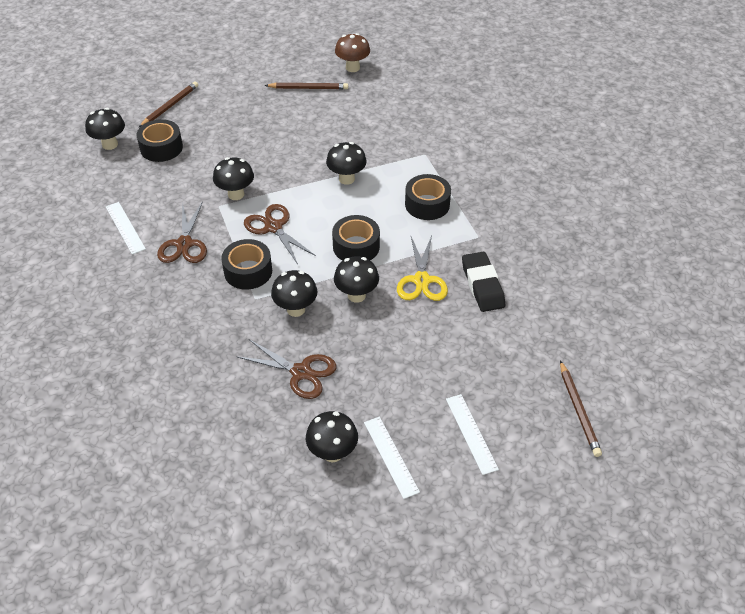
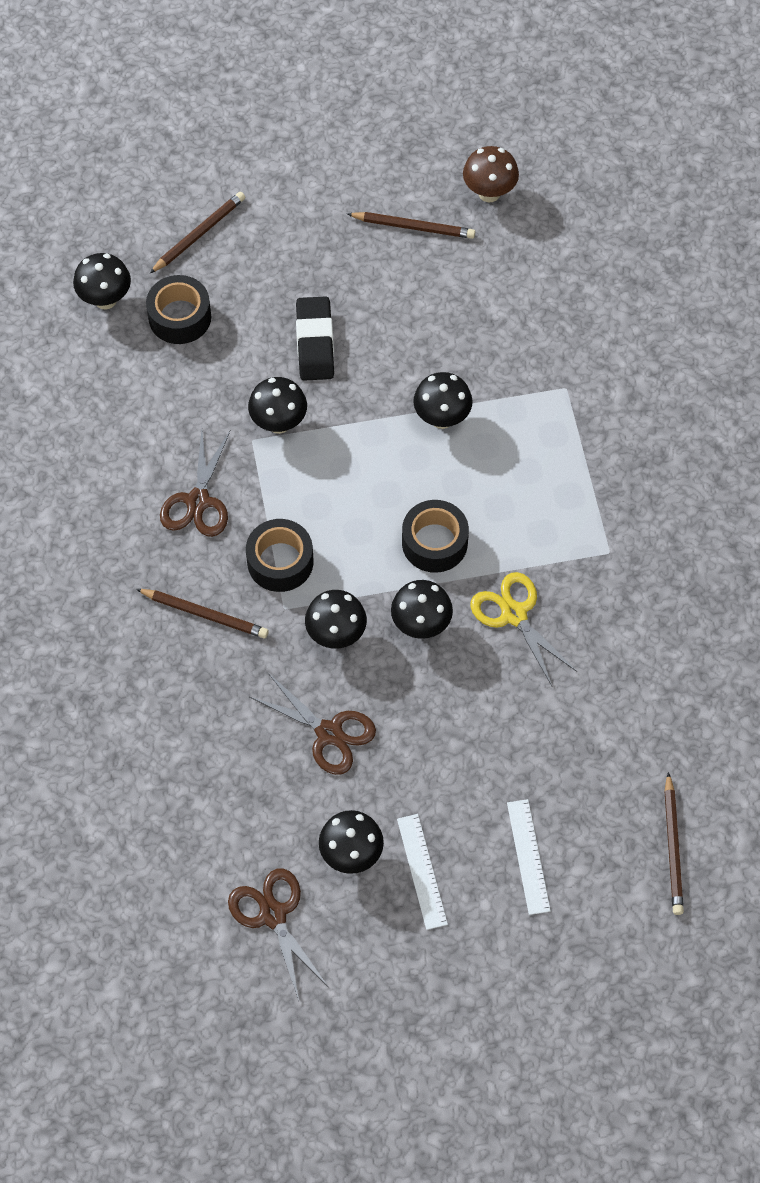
camera: 10 degrees right, 15 degrees up
(125, 227) = (118, 459): white ruler -> none
(196, 310) = (204, 614): none -> brown pencil
(273, 227) = (325, 491): brown scissors -> brown scissors (273, 915)
(421, 280) = (514, 614): yellow scissors -> yellow scissors turned 135 degrees clockwise
(427, 204) = (549, 483): black tape -> none
(482, 285) = (596, 635): black eraser -> black eraser (315, 342)

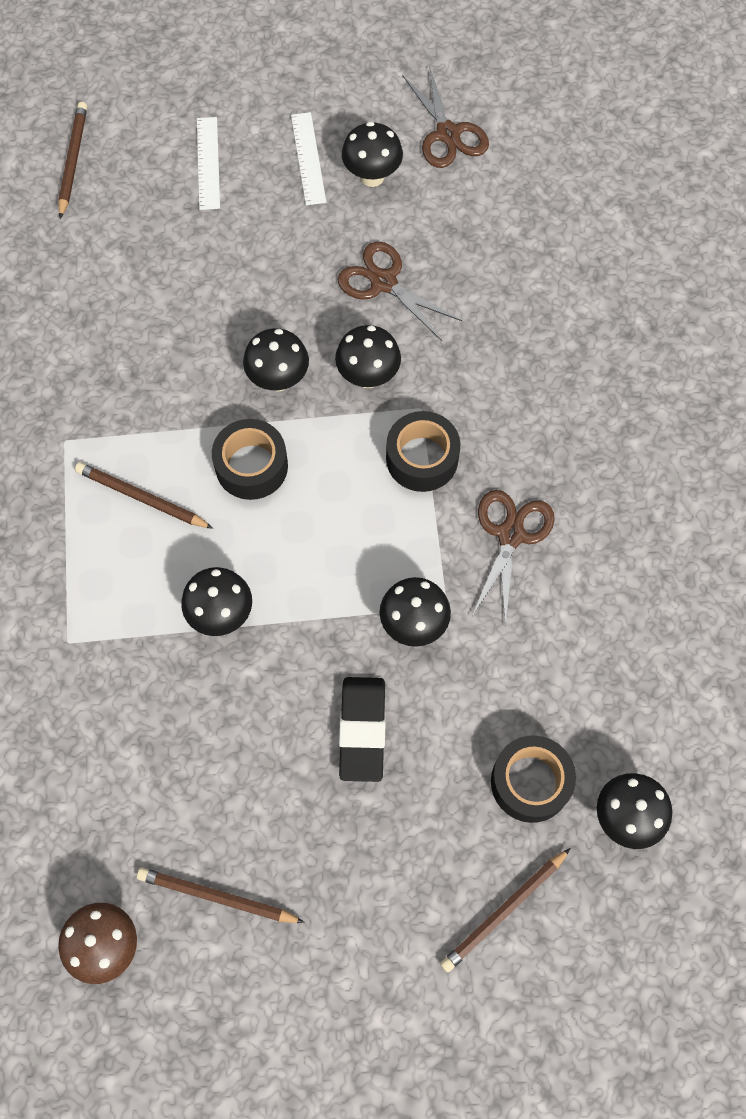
camera: 175 degrees left, 5 degrees up
(204, 614) = (505, 408): brown pencil -> brown pencil (142, 498)
(514, 614) = (179, 383): yellow scissors -> none

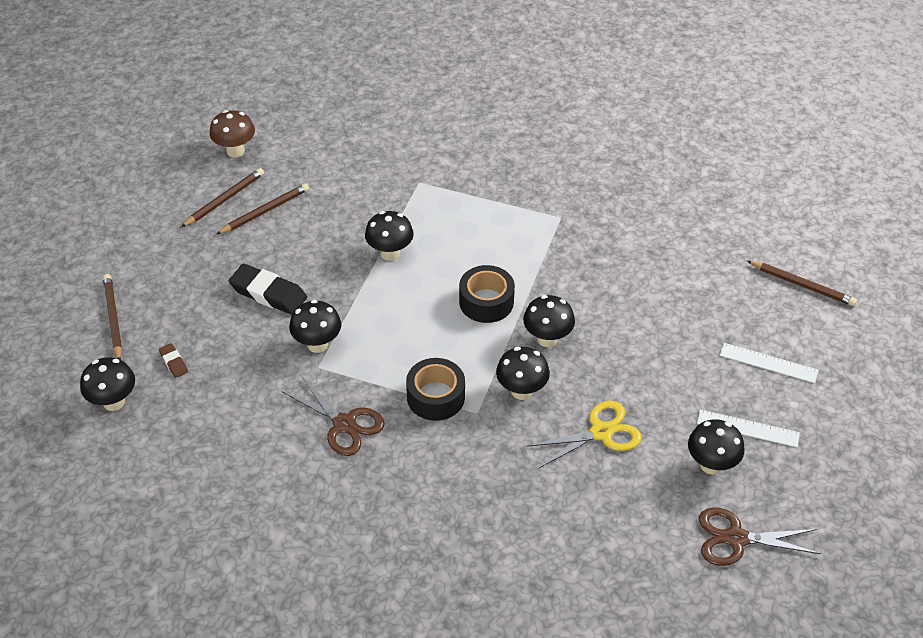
camera: 115 degrees right, 20 degrees down
(142, 498) = (496, 241): brown pencil -> brown pencil (265, 211)
(383, 282) = (601, 432): brown scissors -> yellow scissors
(530, 782) = (174, 362): black tape -> brown eraser

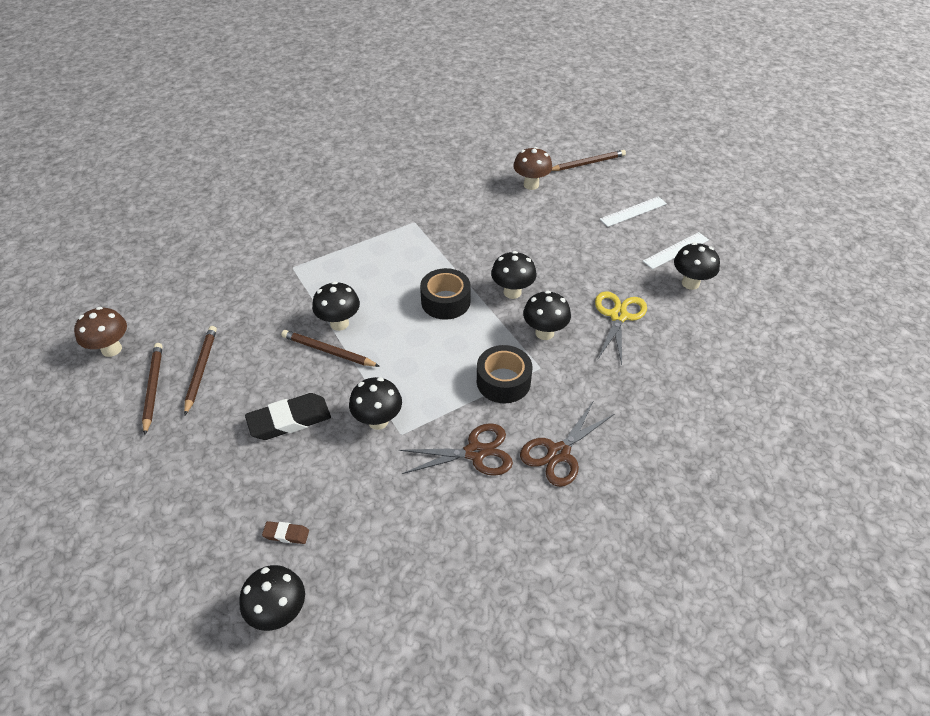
camera: 50 degrees left, 0 degrees up
(113, 318) = (181, 552): brown pencil -> brown pencil (328, 351)
(712, 263) = (531, 185): none -> brown mushroom
(736, 538) = (757, 308): brown scissors -> brown scissors (558, 453)

